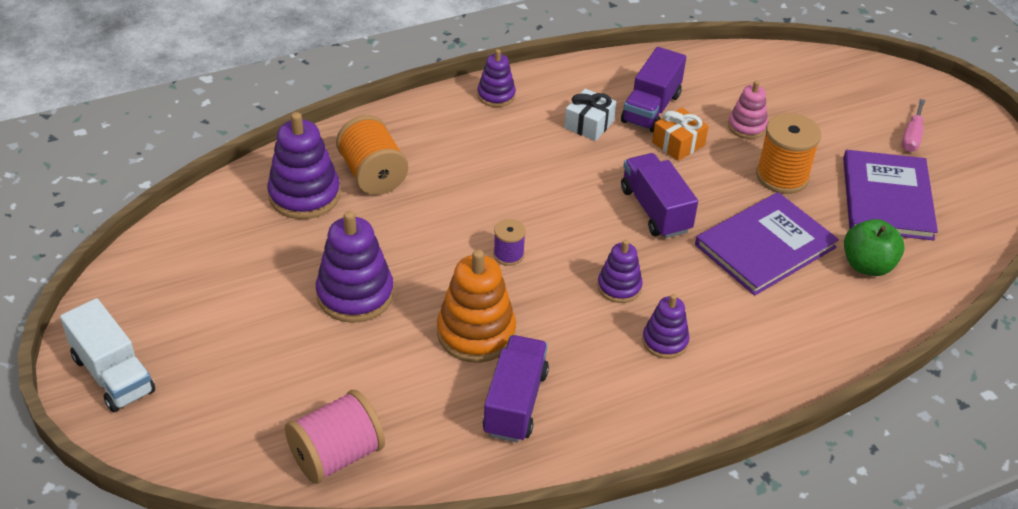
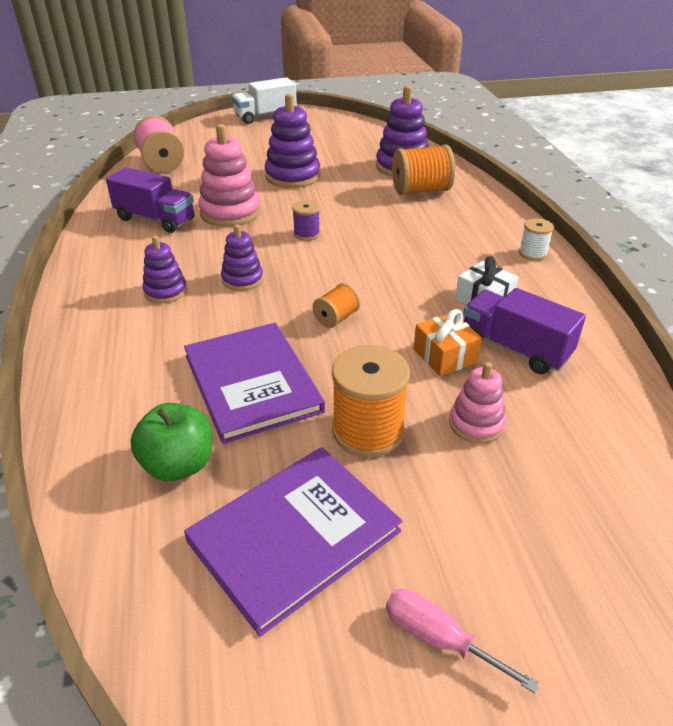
camera: 105 degrees right, 5 degrees down
(476, 333) = (230, 212): orange stacking toy -> pink stacking toy
(496, 95) = (532, 253): purple stacking toy -> white spool
(655, 210) = (336, 318): purple truck -> orange spool
(887, 198) = (294, 536): purple book -> purple book turned 60 degrees counterclockwise

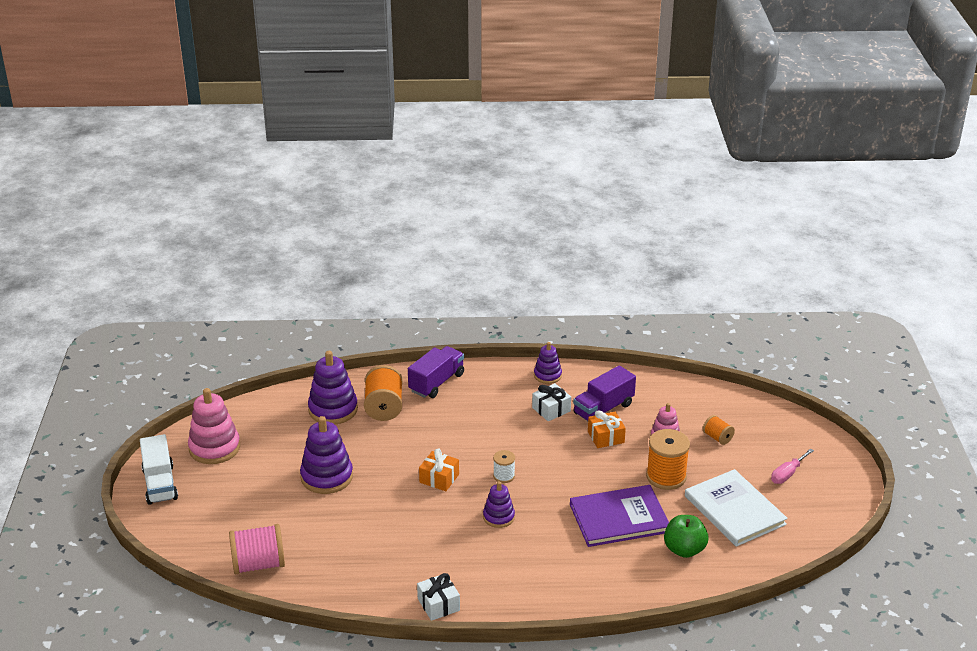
camera: 80 degrees left, 5 degrees down
(89, 255) = (438, 604): none -> white gift
(155, 219) = (384, 566): purple truck -> purple truck (436, 383)
(165, 291) = (505, 558): purple stacking toy -> purple stacking toy (547, 375)
(230, 212) = (387, 519): pink stacking toy -> pink stacking toy (214, 448)
(294, 536) = (734, 510): purple book -> white book
(306, 234) = (439, 478): purple spool -> orange gift
(336, 318) = (558, 476): orange spool -> orange spool (717, 437)
(532, 253) = (499, 375): white spool -> white spool (504, 476)

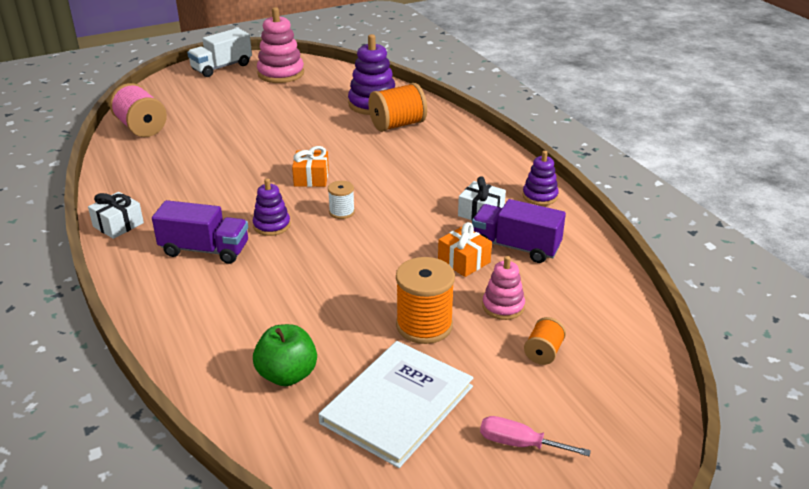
camera: 65 degrees right, 0 degrees up
(327, 477) = (275, 125): purple stacking toy -> none
(436, 383) = (461, 139): purple truck -> purple truck (205, 250)
(619, 518) = (318, 307): purple book -> none

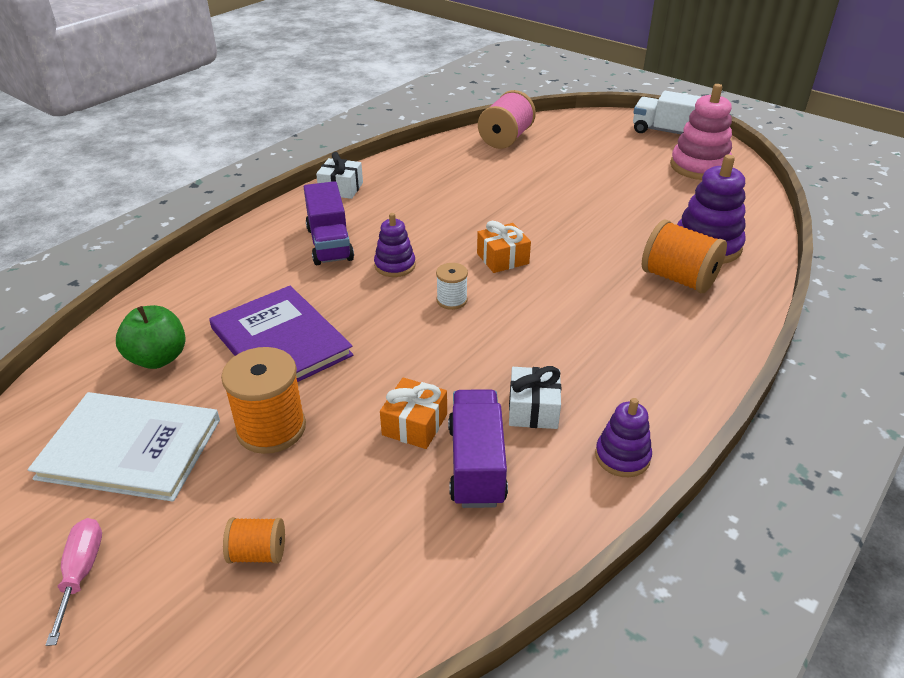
camera: 65 degrees right, 5 degrees up
(322, 302) = (281, 342): none -> purple book
(503, 306) = (337, 487): pink stacking toy -> none

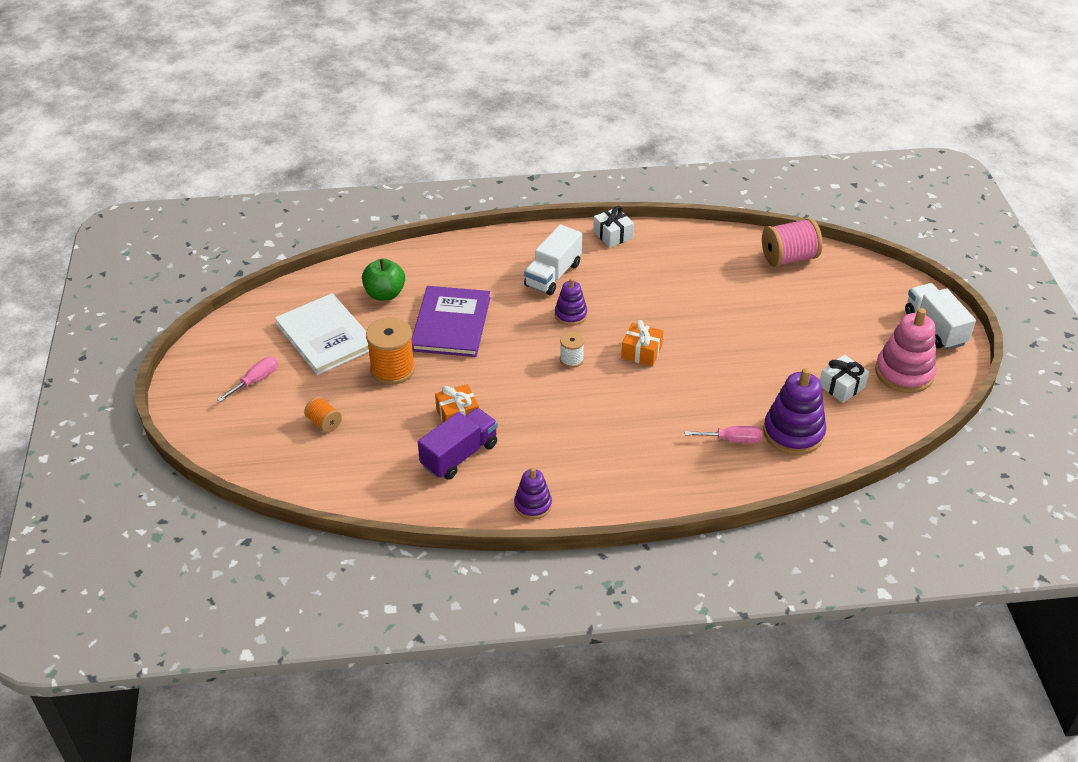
camera: 45 degrees right, 5 degrees up
(329, 244) = (553, 275): purple truck -> white truck
(533, 409) = (525, 450): white gift -> white gift (841, 386)
(678, 278) = (732, 440): orange spool -> pink screwdriver

